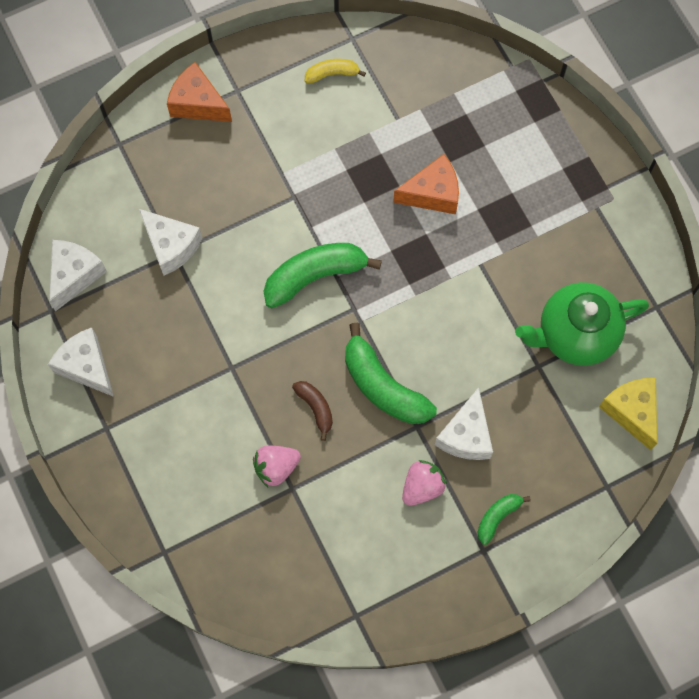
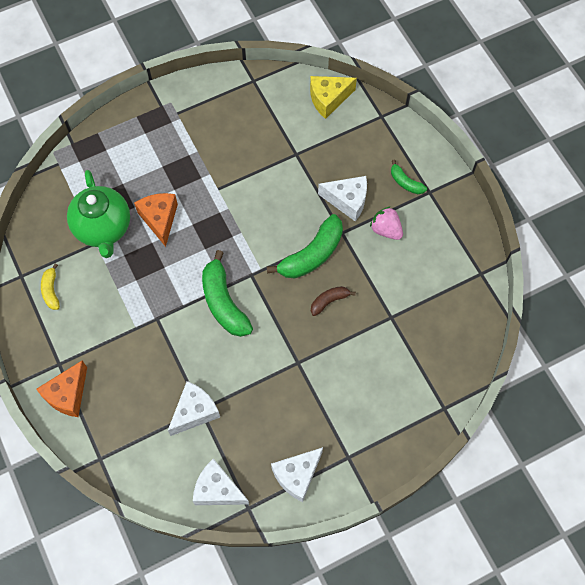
camera: 90 degrees left, 5 degrees down
(276, 467) = (375, 328): pink strawberry -> none
(575, 334) = (272, 130): green teapot -> green teapot (103, 228)

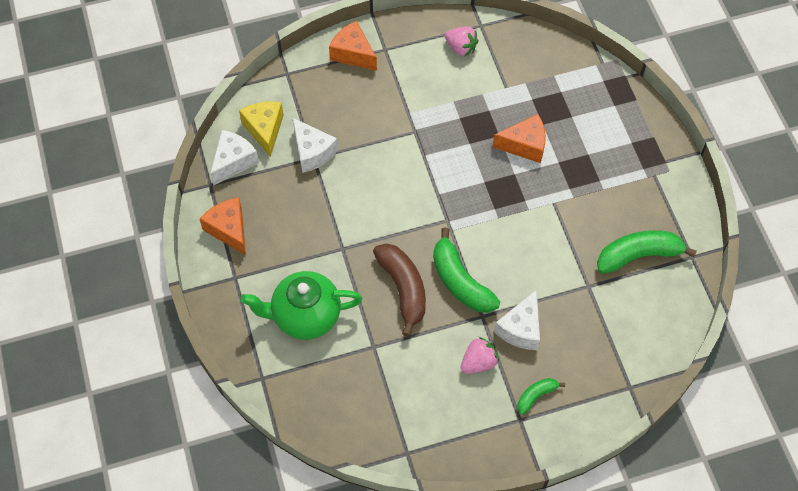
camera: 100 degrees right, 5 degrees down
(51, 290) = (461, 48): yellow banana -> pink strawberry
(103, 228) = (521, 95): green teapot -> green teapot (305, 316)
(223, 302) = (421, 191): green banana -> green banana (638, 255)
(297, 475) = (229, 229): white cheese -> orange cheese
(328, 99) = (659, 333): yellow cheese -> yellow cheese (264, 130)
(329, 301) = (403, 289): brown banana -> brown banana, size x1.91

